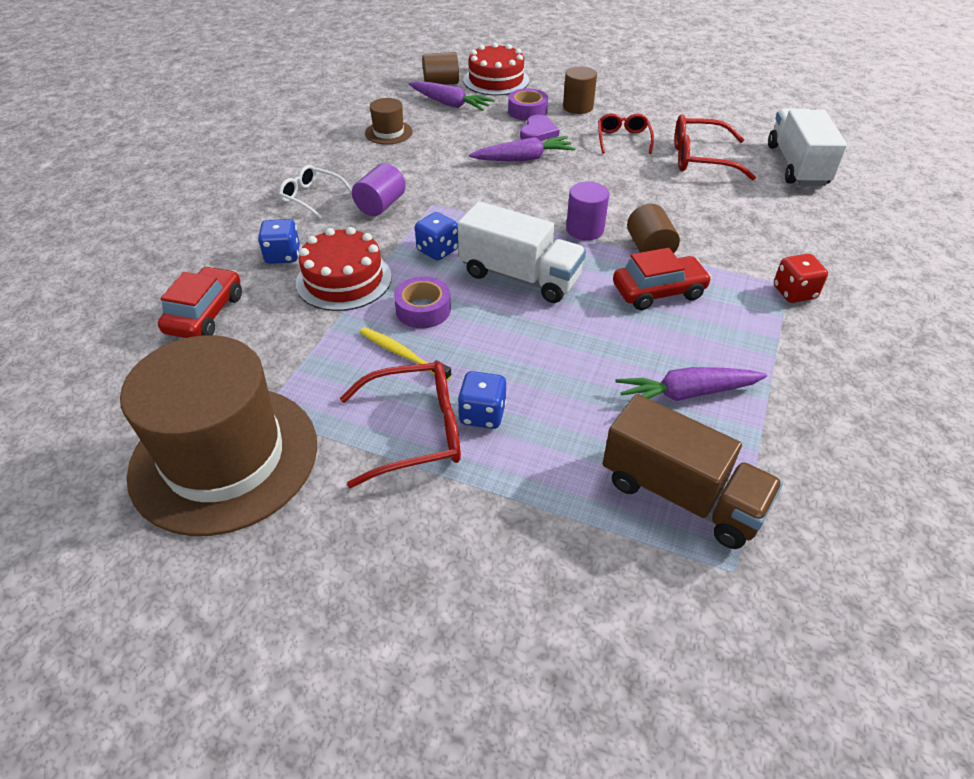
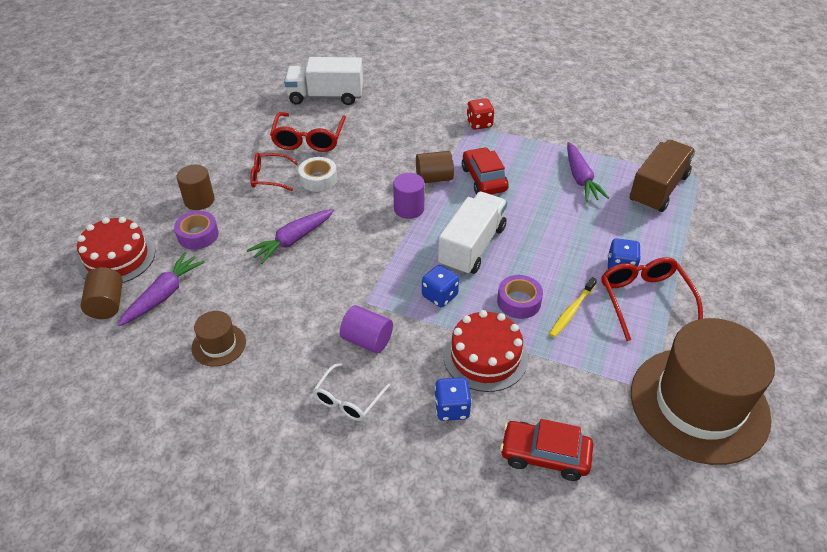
camera: 90 degrees left, 0 degrees up
(523, 159) = (293, 240): purple carrot -> purple carrot turned 120 degrees counterclockwise
(538, 132) = (243, 229): purple heart -> none
(627, 168) = (318, 179): none -> white tape

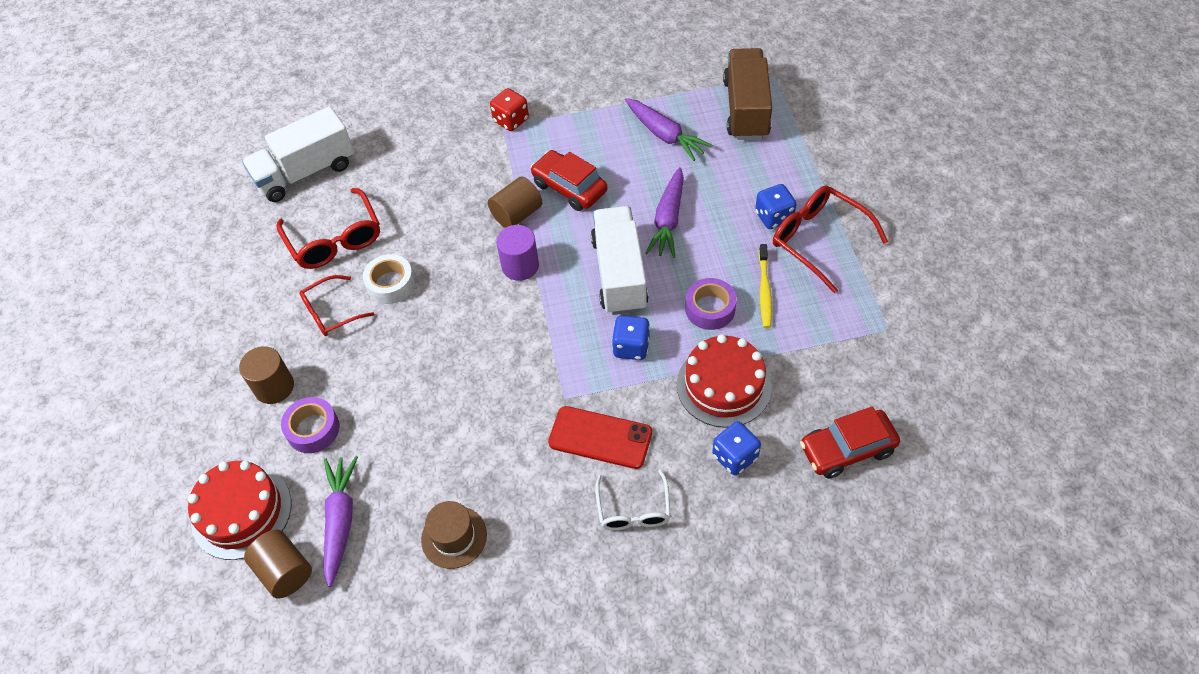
camera: 30 degrees left, 10 degrees up
(293, 240) = (427, 373): purple carrot -> purple carrot (668, 220)
(367, 340) = (600, 437): purple cylinder -> red phone
(699, 404) = (933, 319): brown hat -> none

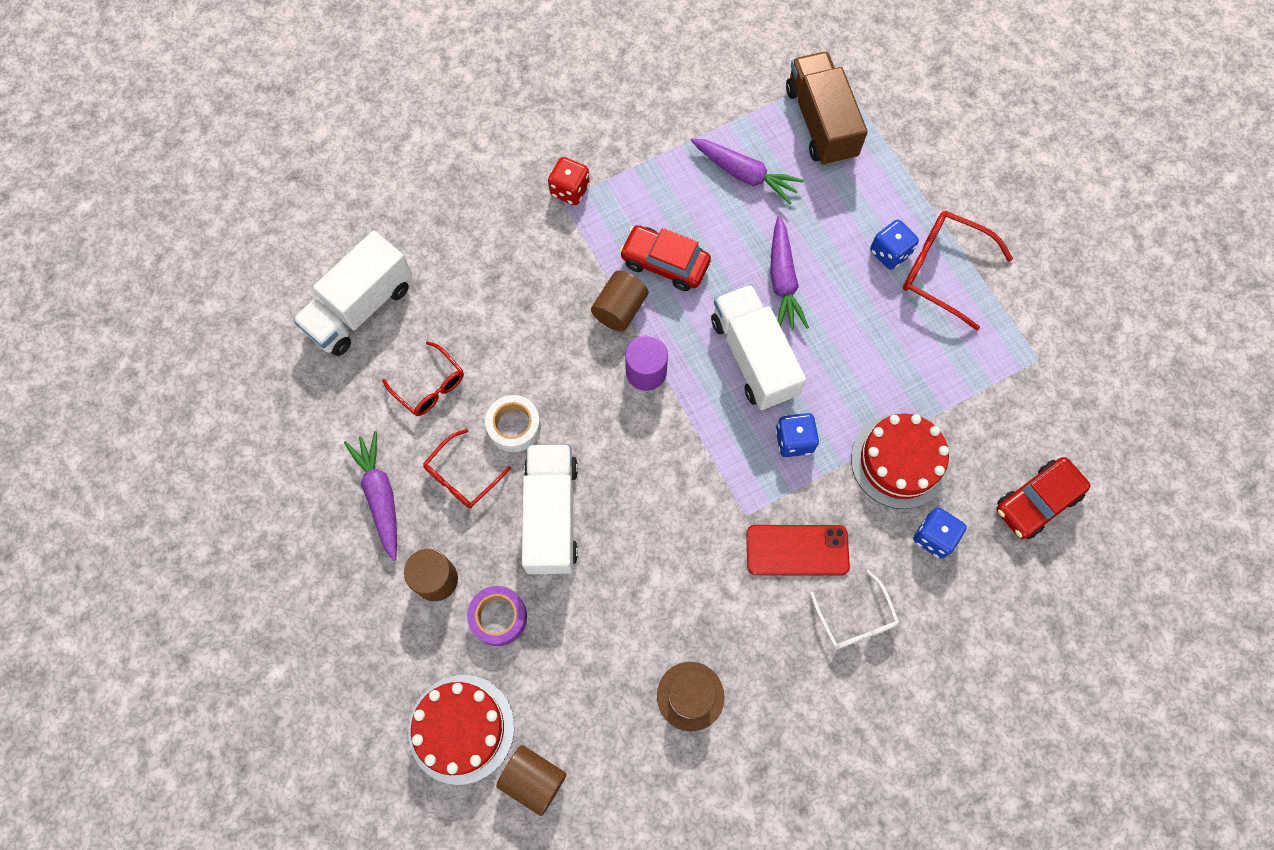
camera: 20 degrees left, 15 degrees up
(335, 240) = (430, 386): red glasses -> red glasses, size x0.65
(340, 521) = (569, 710): purple carrot -> purple carrot (380, 496)
(393, 359) = (551, 515): none -> white truck
(710, 309) = (859, 377): purple tape -> none
(764, 290) = (906, 343): yellow toothbrush -> none

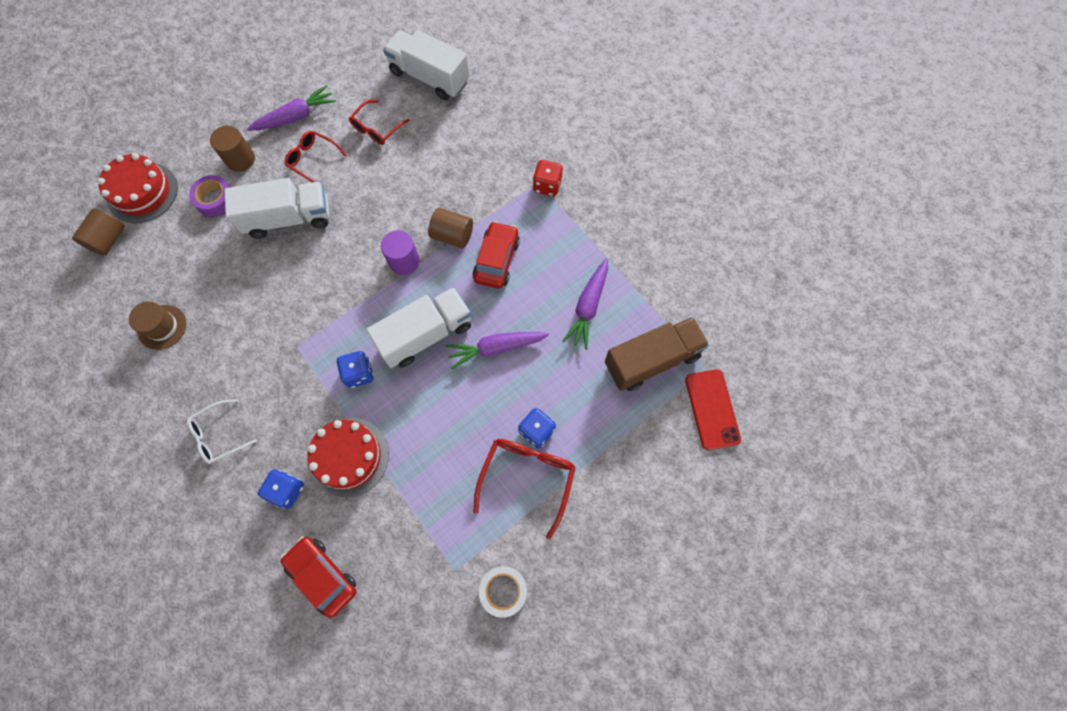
camera: 80 degrees right, 0 degrees up
(514, 426) = (352, 184): white tape -> white tape (503, 590)
(797, 550) = (271, 386): red phone -> red phone (712, 409)

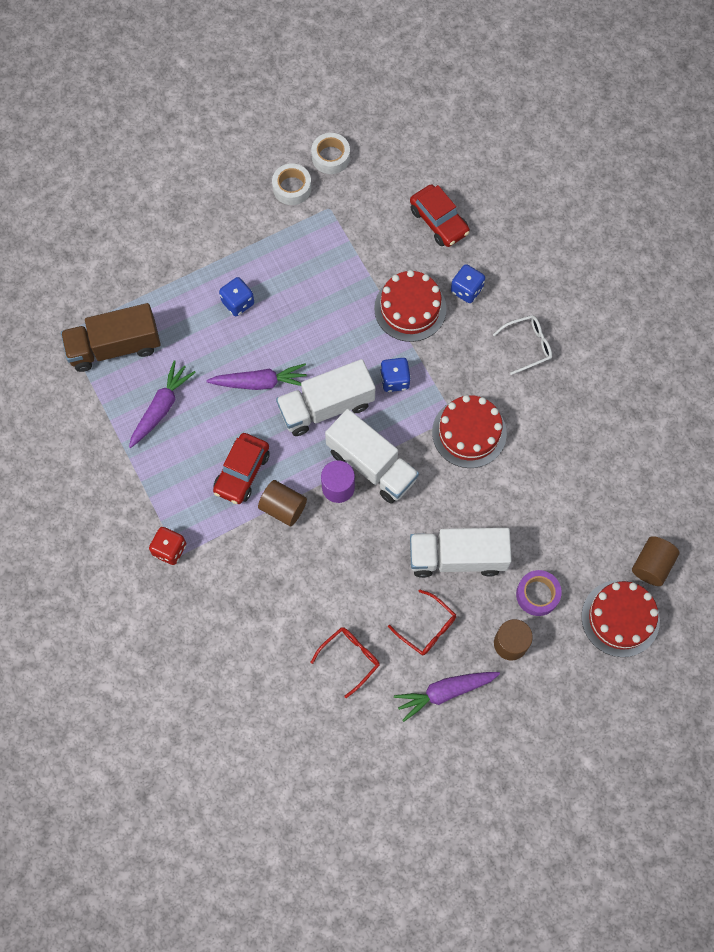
camera: 170 degrees left, 0 degrees up
(162, 327) = (587, 457): brown hat -> none
(280, 332) = (469, 432): none -> red cake
(429, 77) = (277, 722): white truck -> white truck (371, 465)
(463, 645) = (330, 157): none -> white tape
(527, 478) = (254, 266): red glasses -> none
(712, 409) = (74, 295): red phone -> none

